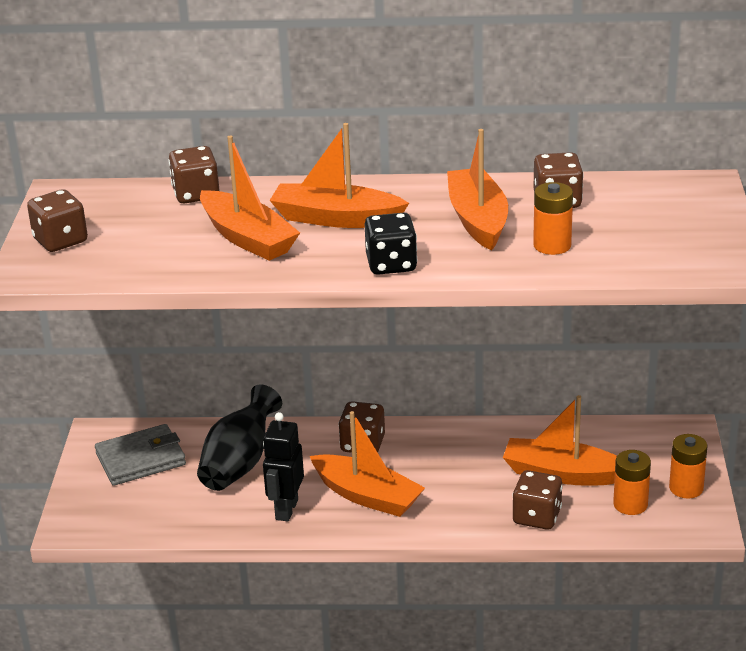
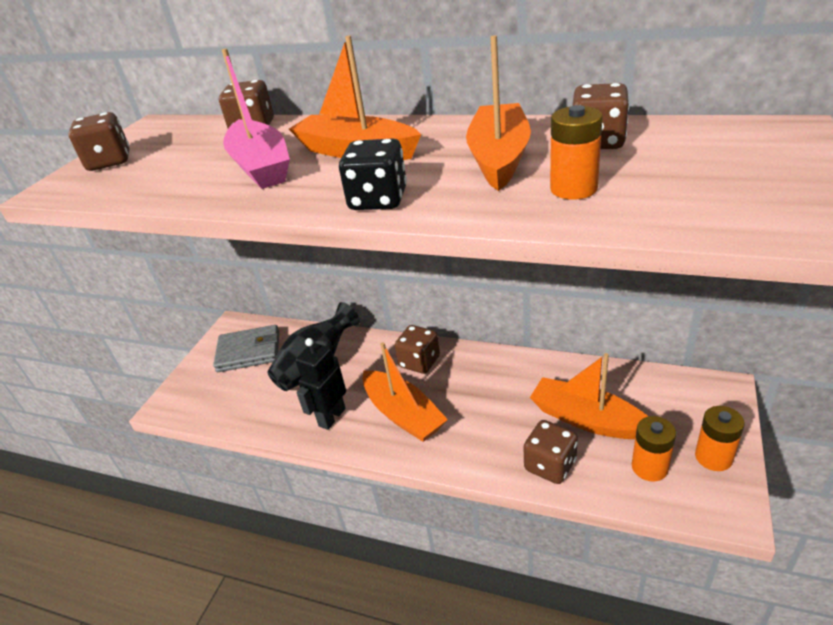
camera: 20 degrees right, 5 degrees up
(248, 238) = (261, 166): orange boat -> pink boat

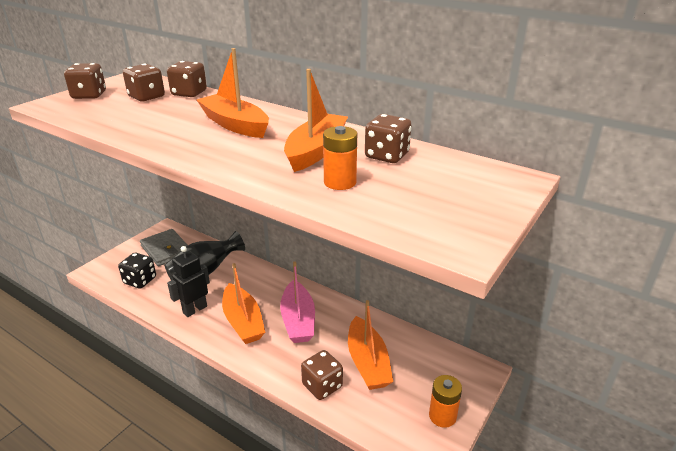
camera: 10 degrees right, 5 degrees down
(249, 351) = (166, 250): grey wallet -> grey wallet turned 45 degrees clockwise
(261, 166) = (171, 120): pink boat -> pink boat (298, 320)
(378, 200) = (218, 159): black dice -> black dice (140, 280)
(419, 362) = (275, 289): brown dice -> brown dice (146, 97)
(587, 419) = (368, 362): orange boat -> orange boat turned 150 degrees counterclockwise
(649, 467) = (391, 409): orange battery -> none

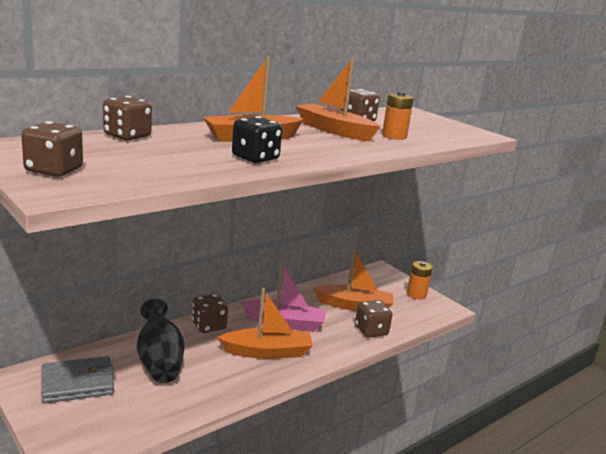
camera: 75 degrees left, 10 degrees down
(140, 280) = (132, 413): black dice -> black dice (255, 158)
(146, 97) = (111, 150): brown dice -> brown dice (208, 326)
(195, 309) = (226, 378): black robot -> none

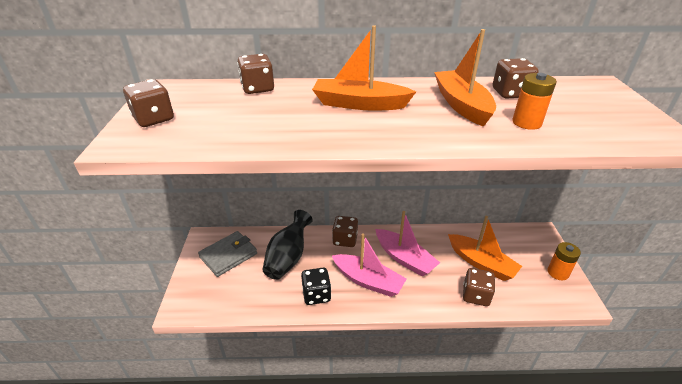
camera: 40 degrees right, 15 degrees up
(77, 383) = (228, 255): grey wallet -> grey wallet turned 60 degrees counterclockwise
(255, 158) = (326, 131): black dice -> black dice (316, 295)
(267, 352) = (368, 281): orange boat -> pink boat

